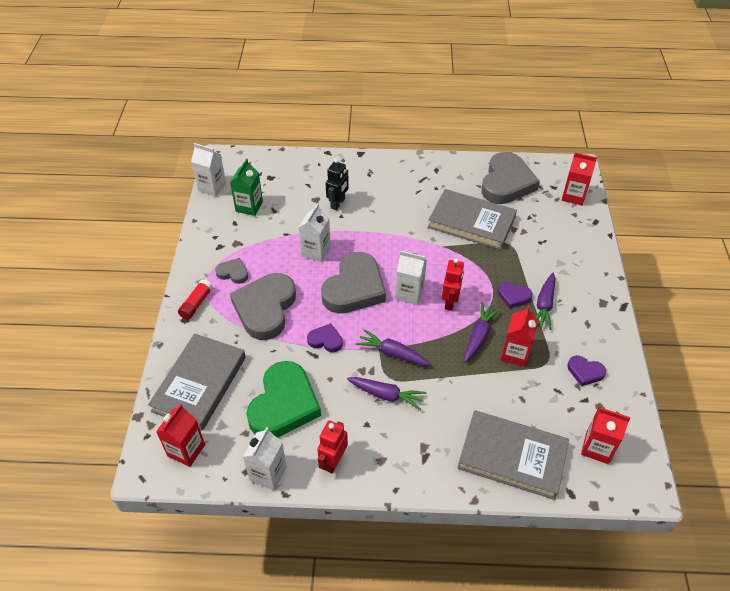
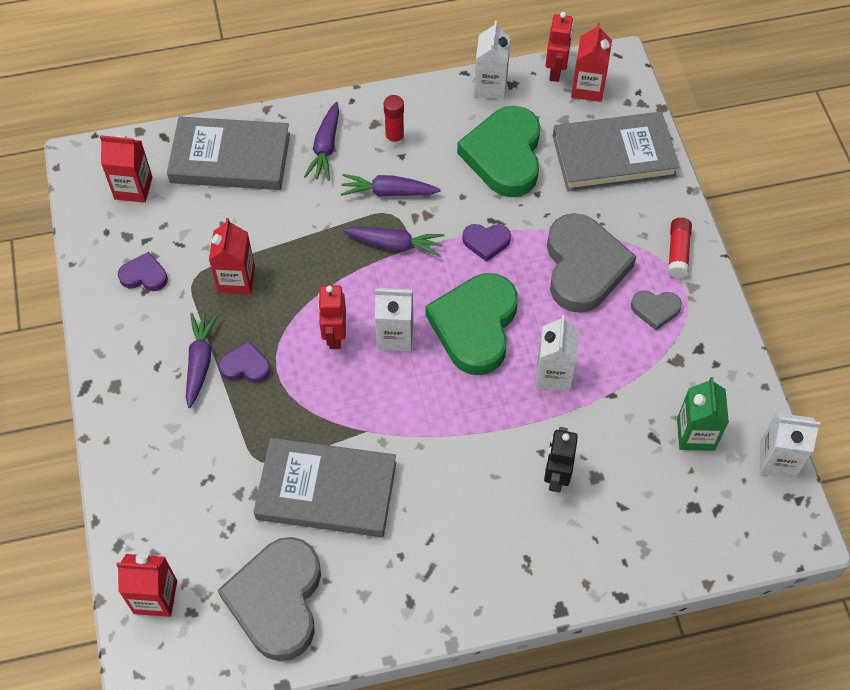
camera: 165 degrees right, 10 degrees up
(199, 384) = (613, 156): grey book -> grey book turned 75 degrees clockwise
(333, 461) = (426, 112): red robot -> red robot (556, 71)
(354, 288) = (475, 326): grey heart -> green heart
(368, 441) = (394, 138): none -> red glue stick
(479, 336) = (287, 294): purple carrot -> purple carrot (325, 148)

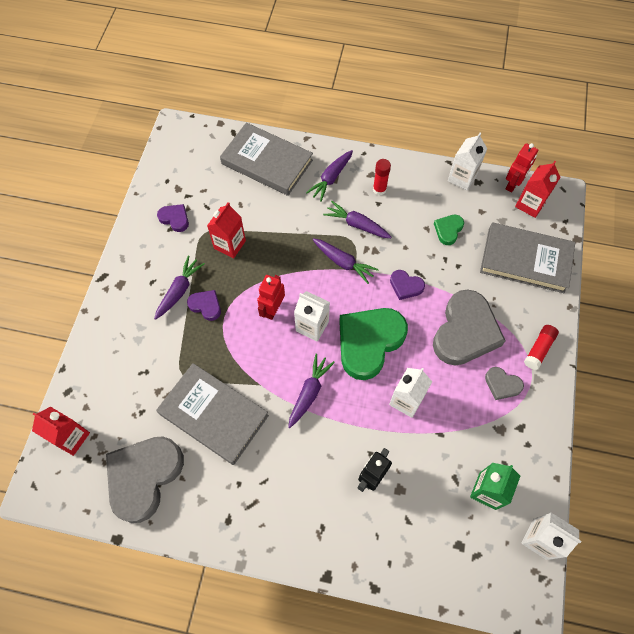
camera: 25 degrees right, 5 degrees up
(133, 188) = (197, 159): red carton -> none
(432, 414) = (309, 392): none -> purple carrot
(504, 155) = (448, 230): green heart -> green heart, size x0.46

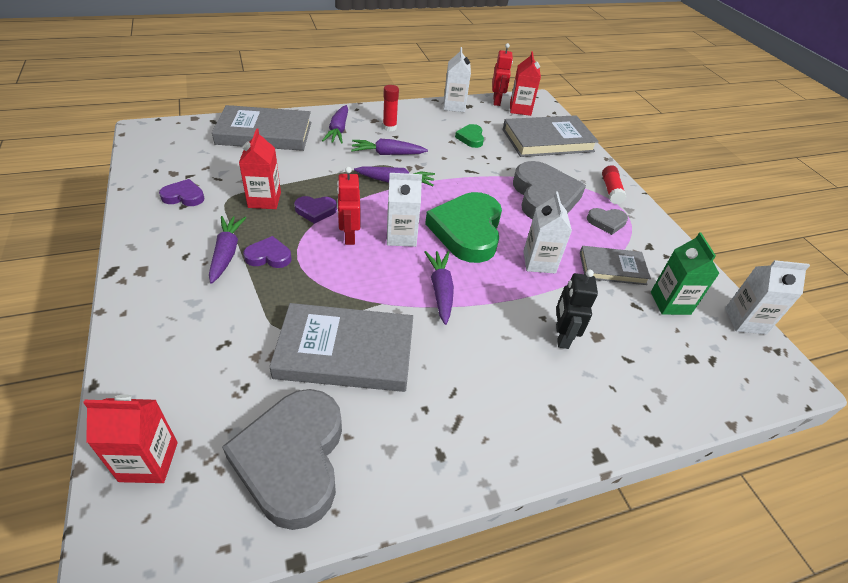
camera: 35 degrees left, 20 degrees down
(405, 286) = (466, 182): purple heart -> purple heart (315, 211)
(465, 434) = (612, 268): none -> grey book

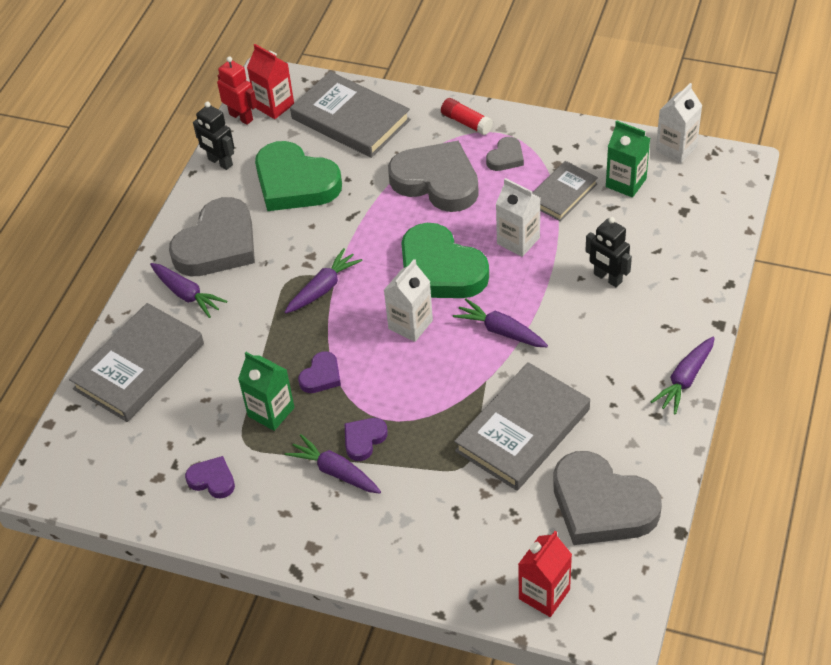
camera: 45 degrees left, 5 degrees up
(184, 196) = (212, 480): purple heart -> purple heart turned 75 degrees clockwise
(264, 200) = (271, 412): red carton -> green carton
(349, 236) = (380, 365): red robot -> none
(387, 154) = (268, 271): purple carrot -> purple carrot (685, 380)
(389, 127) = (218, 245): red glue stick -> grey heart
(454, 106) = (220, 162): white carton -> black robot
(471, 138) = (295, 183): green heart -> green heart, size x2.16
(547, 140) = (350, 119): grey book -> grey book turned 75 degrees counterclockwise

